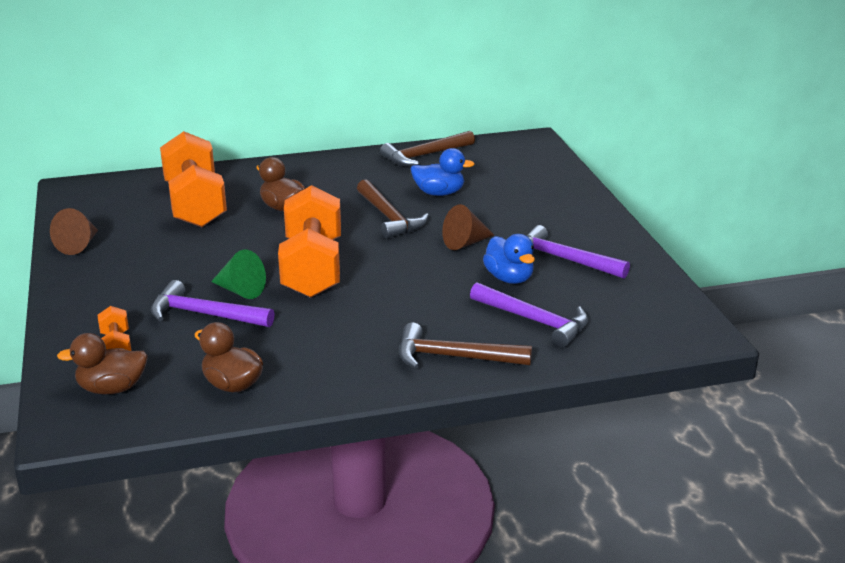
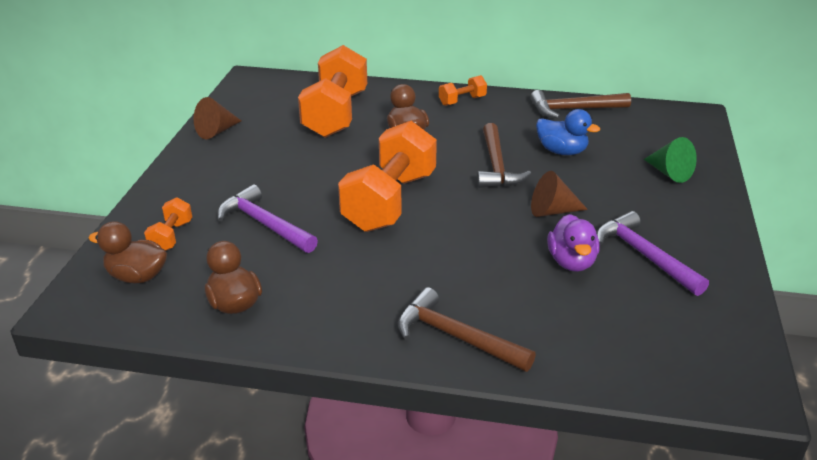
camera: 25 degrees right, 5 degrees up
(240, 290) = (311, 208): green cone -> green cone (669, 173)
(314, 168) = (462, 101): none -> orange dumbbell
(509, 278) = (571, 262): blue duck -> purple duck
(534, 321) = (566, 319): purple hammer -> none

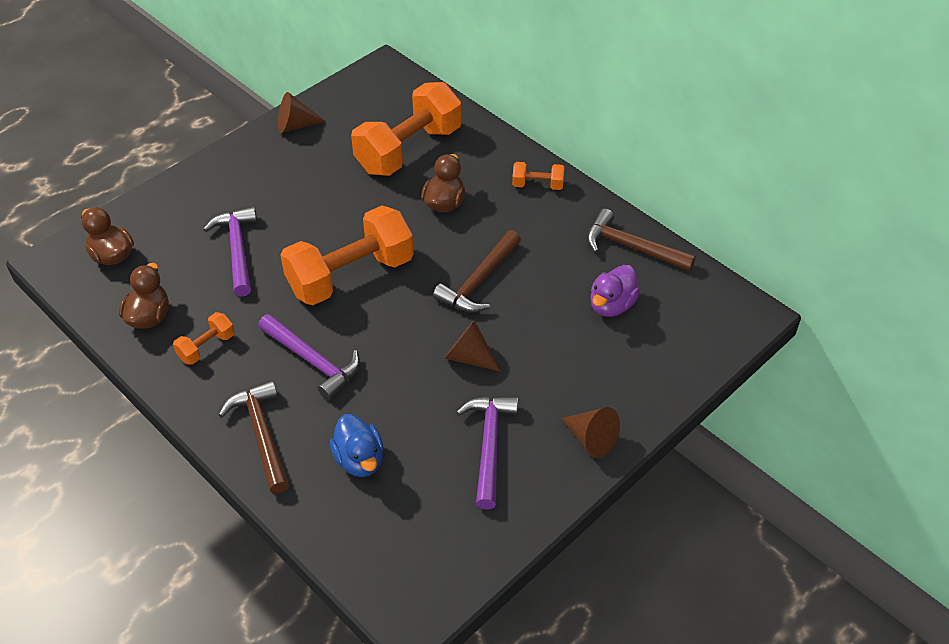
camera: 35 degrees right, 15 degrees up
(171, 237) = (165, 228): orange dumbbell -> orange dumbbell (206, 347)
(432, 267) = (312, 361): none -> purple hammer
(562, 151) = (557, 294): blue duck -> blue duck (359, 460)
(571, 262) = (422, 417): purple duck -> purple duck (611, 305)
(669, 173) = (626, 371): green cone -> none
(705, 219) = (591, 439): none -> brown cone

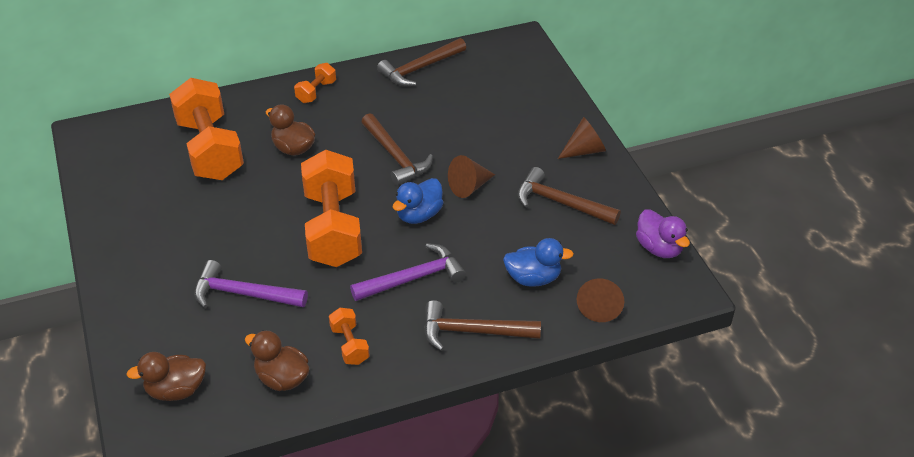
camera: 65 degrees left, 5 degrees down
(295, 125) = (109, 211): brown cone -> brown cone (599, 306)
(403, 332) = (419, 215): none -> blue duck
(489, 446) = (561, 203): purple hammer -> brown hammer
(611, 305) = (469, 98): purple duck -> purple duck (659, 248)

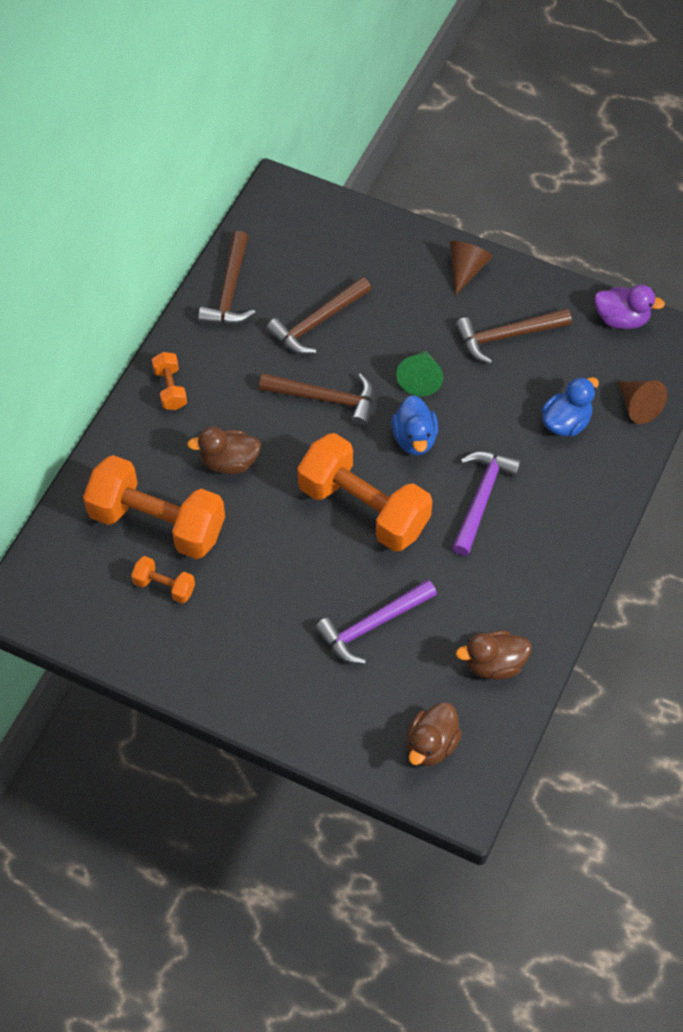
camera: 45 degrees left, 15 degrees up
(350, 345) = (507, 594): orange dumbbell -> orange dumbbell (164, 586)
(469, 186) = (420, 379): brown cone -> green cone
(473, 332) = (578, 505): brown hammer -> brown hammer (317, 322)

